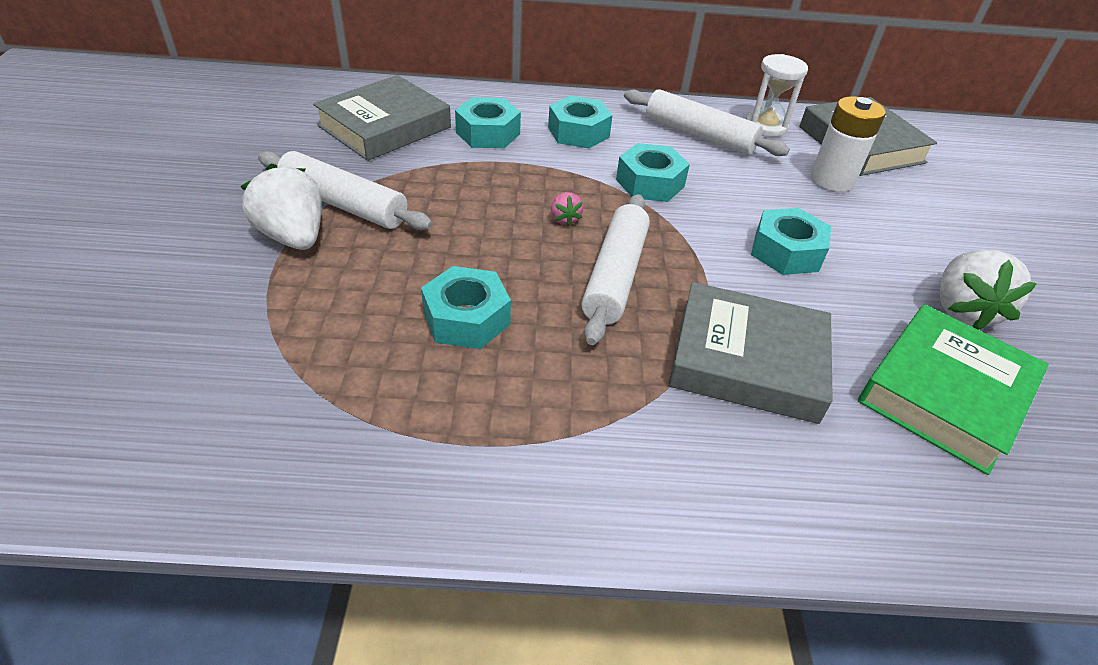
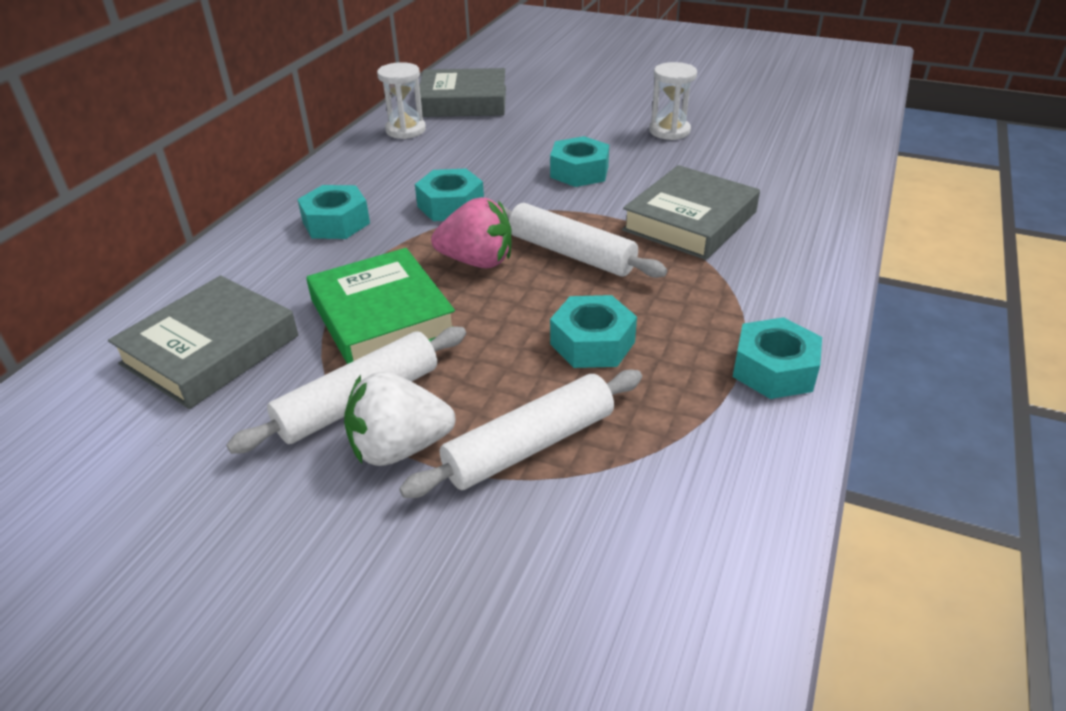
camera: 65 degrees left, 5 degrees down
(385, 126) = (210, 350): grey book -> grey book turned 60 degrees clockwise
(488, 133) = (291, 277): turquoise nut -> turquoise nut (774, 369)
(564, 219) = (477, 261): pink strawberry -> pink strawberry, size x2.14
(699, 135) = (393, 163): white rolling pin -> white rolling pin (529, 446)
(831, 180) = (502, 127): white battery -> none
(944, 394) = (740, 162): green book -> green book (382, 317)
(962, 310) = (669, 131): white strawberry -> white hourglass

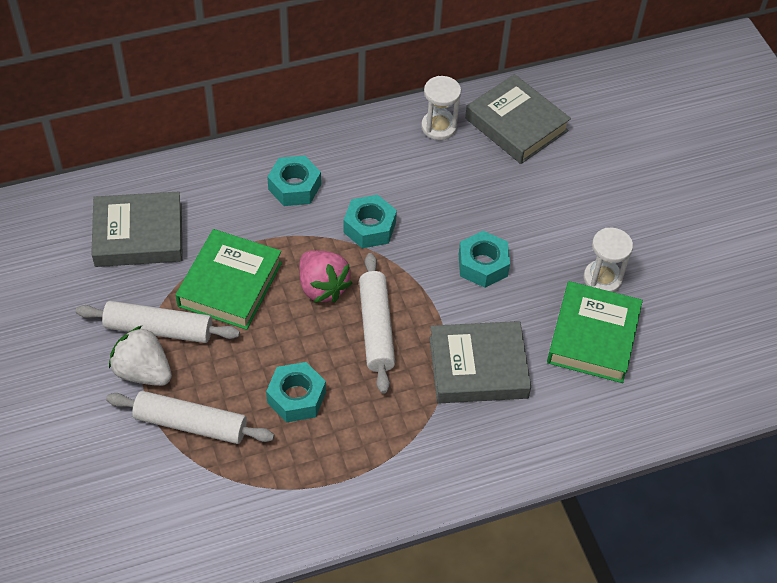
camera: 45 degrees right, 15 degrees up
(724, 158) = (593, 337): none -> green book
(774, 369) = (351, 499): turquoise nut -> none

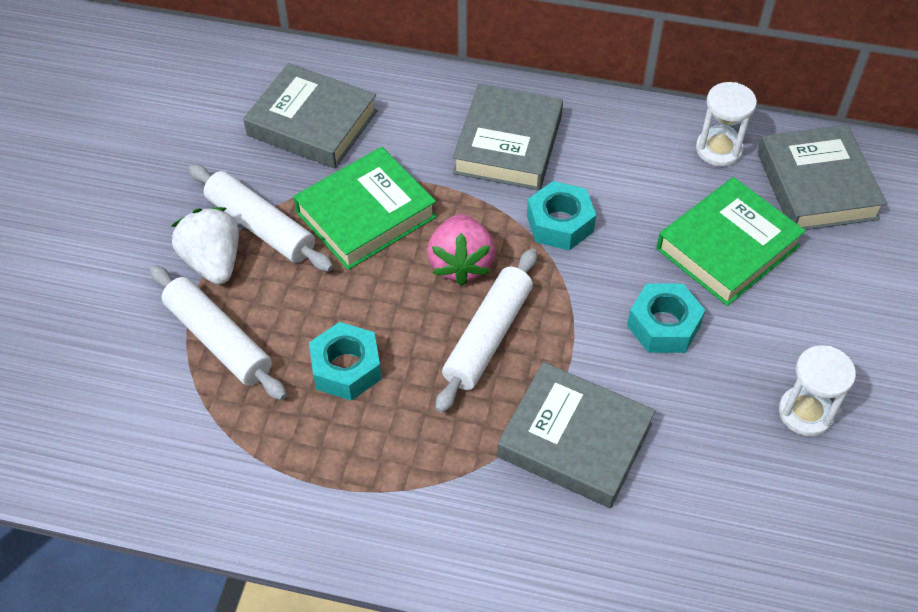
camera: 35 degrees right, 0 degrees up
(294, 187) = (508, 144): turquoise nut -> grey book
(593, 337) = (745, 477): green book -> green book (727, 248)

